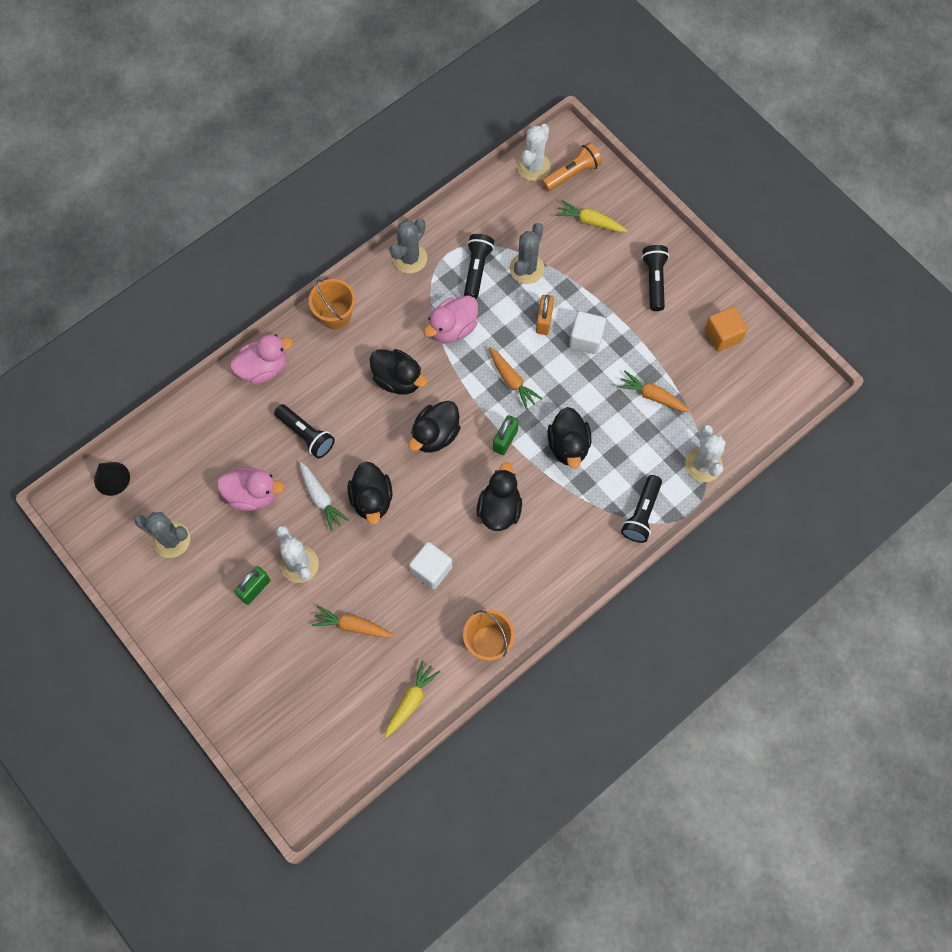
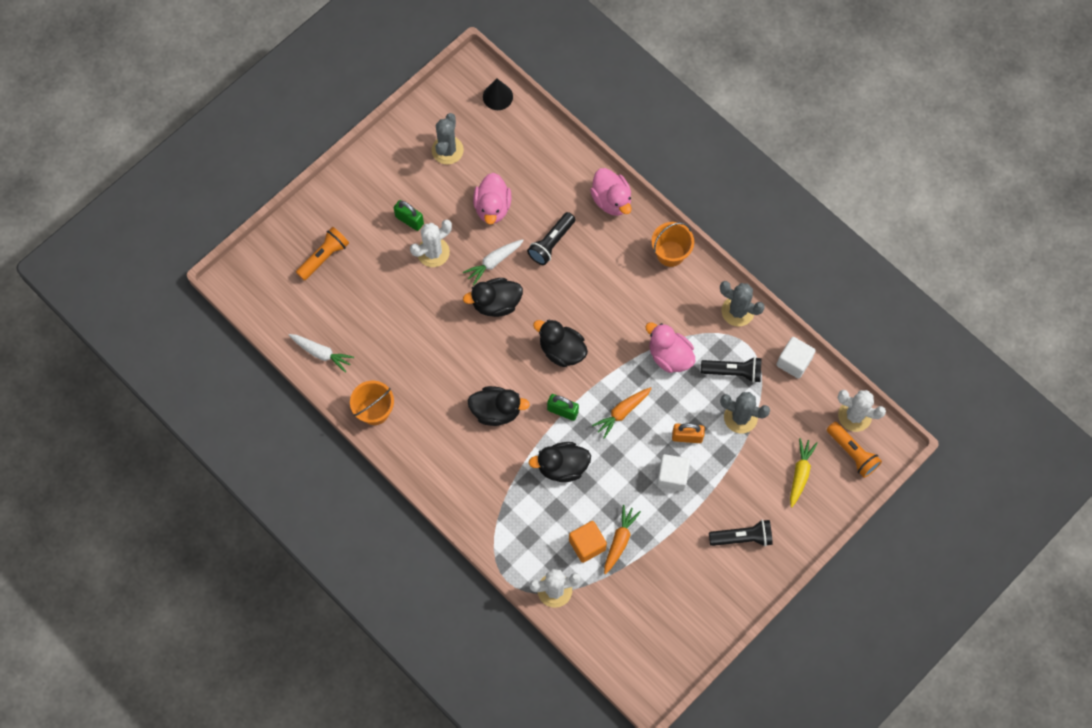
camera: 85 degrees right, 0 degrees up
(288, 692) = (324, 257): none -> orange flashlight
(352, 626) = (382, 300): orange carrot -> none
(398, 379) = (612, 313): black duck -> none
(411, 700) = (321, 353): yellow carrot -> white carrot
(431, 570) = (436, 359): white cube -> white cube (793, 362)
(641, 514) = (501, 535): black flashlight -> none
(723, 335) = (691, 605): orange cube -> orange cube (587, 545)

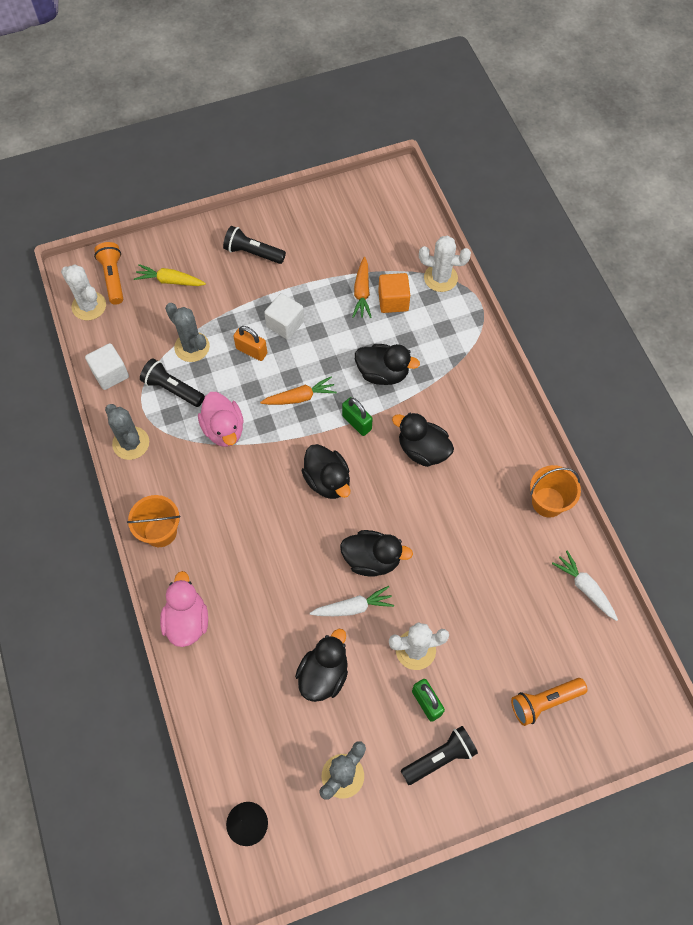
camera: 155 degrees left, 5 degrees down
(492, 207) = (323, 674): pink duck -> black duck
(551, 243) = (279, 600): black flashlight -> black flashlight (440, 757)
(620, 540) = (362, 293): orange carrot -> orange carrot turned 45 degrees counterclockwise
(800, 473) = (169, 281): yellow carrot -> yellow carrot turned 60 degrees clockwise

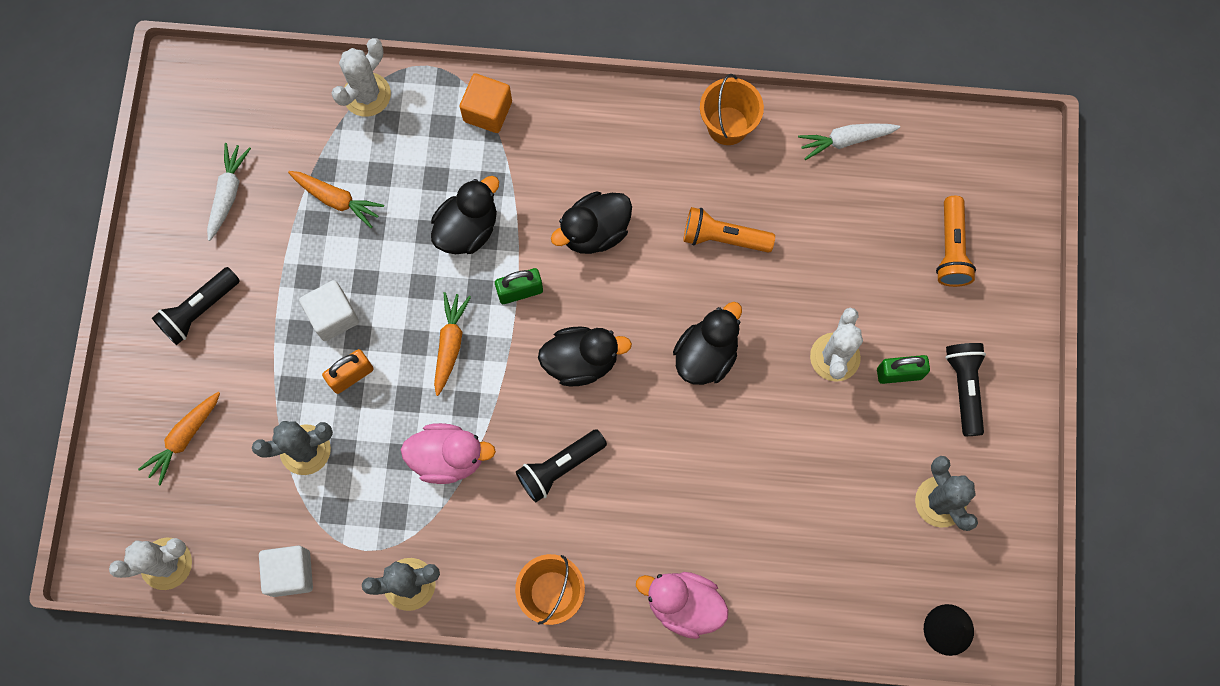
camera: 65 degrees left, 10 degrees up
(113, 278) = (137, 513): orange flashlight -> orange flashlight (723, 237)
(169, 281) = (184, 438): yellow carrot -> orange carrot
(172, 389) = (355, 500): black flashlight -> black flashlight (559, 467)
(323, 674) = (818, 472): black duck -> none
(353, 607) = (754, 403): white carrot -> white carrot (228, 193)
(393, 301) = (370, 167): orange cube -> orange cube (487, 111)

